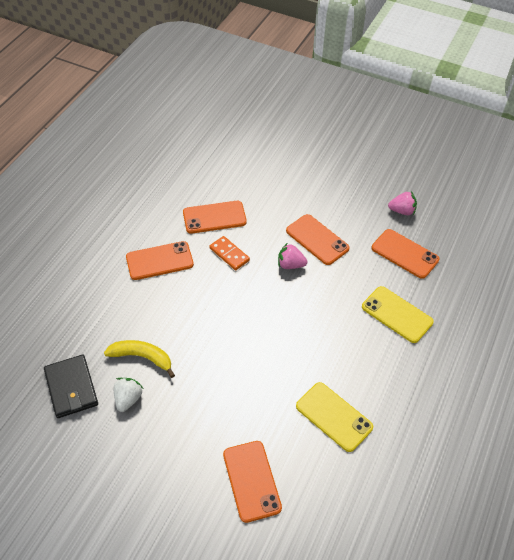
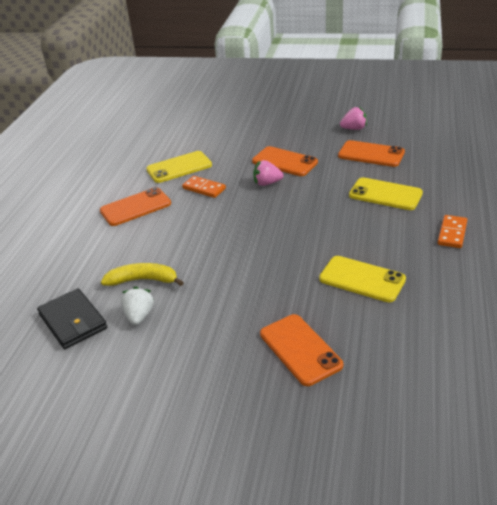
camera: 10 degrees left, 15 degrees down
(214, 217) = (179, 167): orange phone -> yellow phone
(438, 385) = (452, 233): none -> orange domino

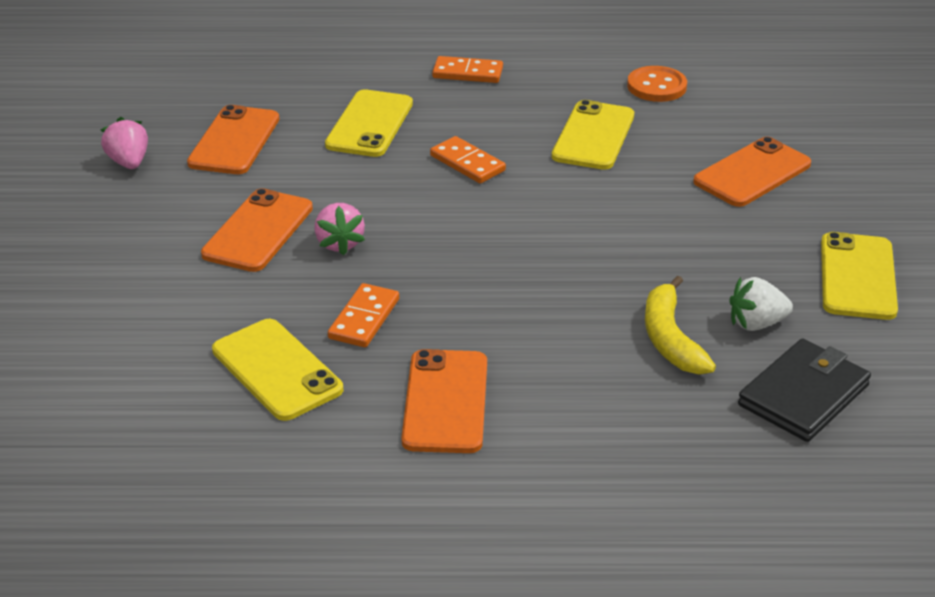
camera: 105 degrees left, 0 degrees up
(135, 207) = (445, 402): orange phone -> orange phone turned 45 degrees clockwise
(162, 374) = (857, 277): none -> yellow phone
(336, 226) = (467, 163): none -> orange domino
(434, 321) = (656, 86): none -> orange button

